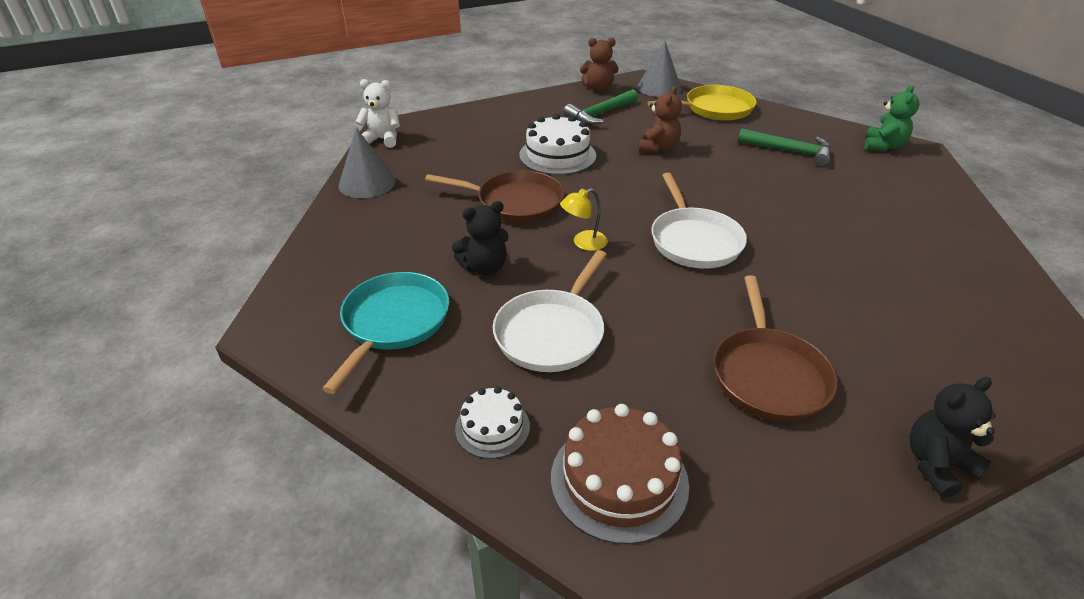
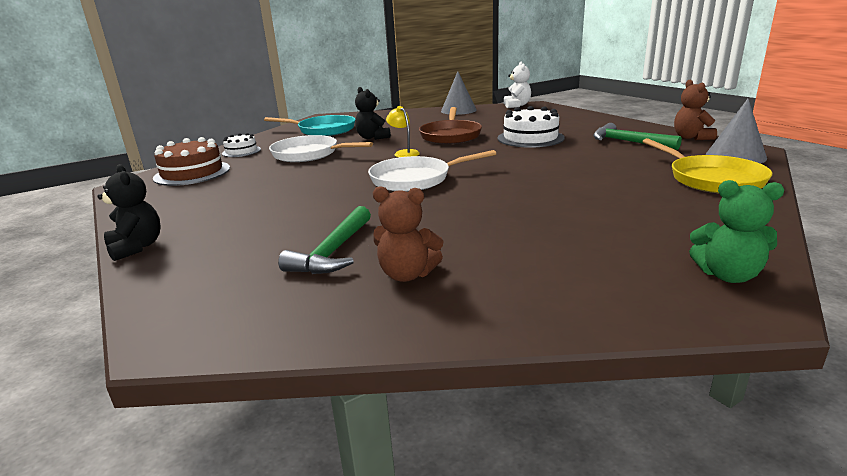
camera: 85 degrees right, 15 degrees down
(658, 148) = (576, 162): brown teddy bear -> brown teddy bear (407, 274)
(768, 374) = (250, 201): brown pan -> none
(790, 151) = (632, 214): green hammer -> green hammer (333, 252)

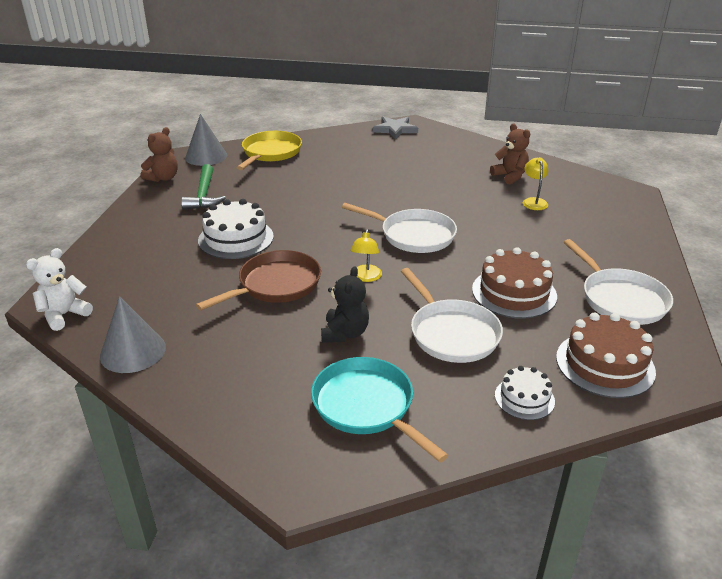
camera: 140 degrees left, 10 degrees up
(136, 247) = (658, 259): black teddy bear -> none
(183, 204) = (620, 299): none -> white pan
(283, 179) = (514, 292): none -> brown cake
(333, 252) = (533, 201): green hammer -> yellow lamp
(727, 275) = (395, 129): green teddy bear -> grey star

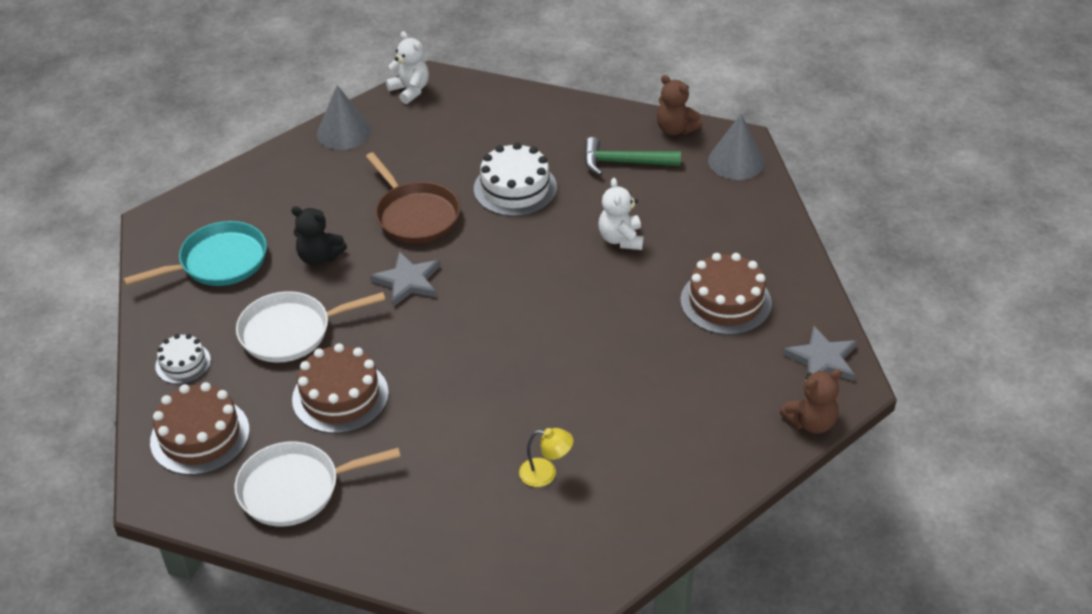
camera: 100 degrees right, 10 degrees up
(270, 153) = (742, 219): yellow pan -> none
(296, 191) = (621, 239): none -> white teddy bear
(354, 155) = (725, 302): none -> brown cake
(366, 277) = (408, 281): yellow lamp -> grey star
(413, 235) = (485, 332): white pan -> none
(510, 176) = (630, 466): brown teddy bear -> brown teddy bear (811, 422)

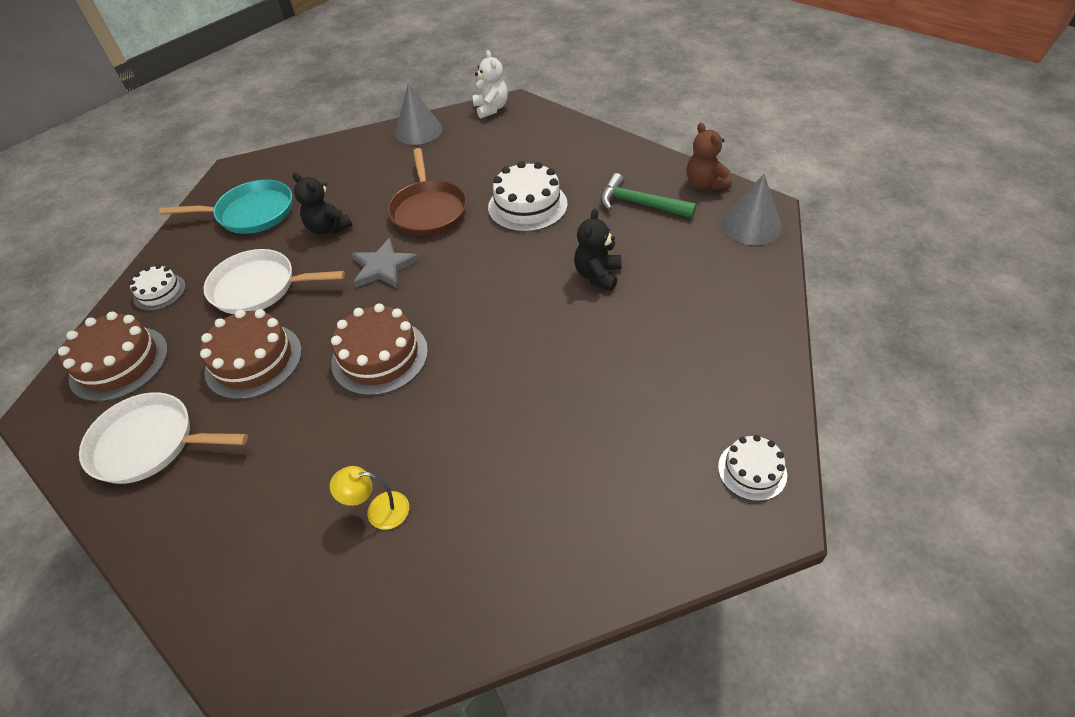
camera: 25 degrees right, 5 degrees up
(546, 473) = (379, 510): yellow lamp -> yellow lamp turned 150 degrees clockwise
(621, 239) = (597, 275): white teddy bear -> black teddy bear
(725, 302) = (671, 369): brown cake -> brown cake (380, 356)
(811, 422) = (703, 550): brown teddy bear -> none
(822, 359) = (752, 470): grey star -> white cake

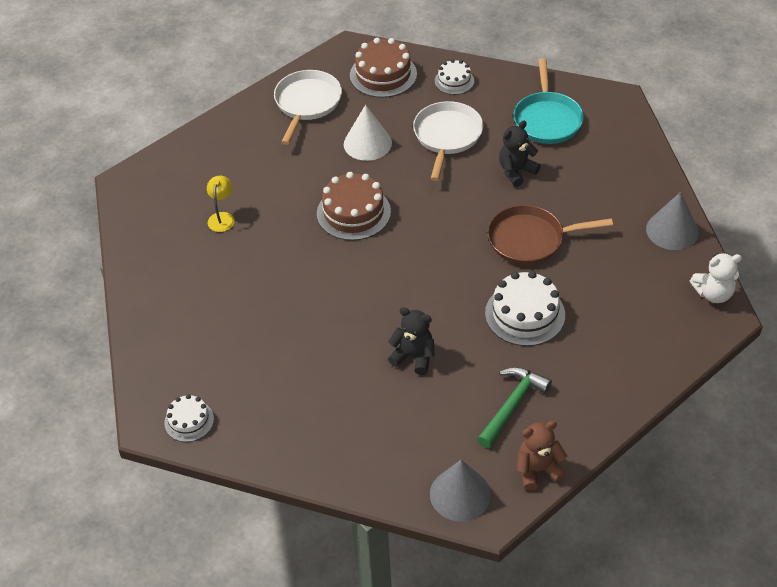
camera: 95 degrees right, 0 degrees up
(253, 361) = (367, 143): brown cake -> white cone
(383, 267) = (455, 211): grey star -> none

